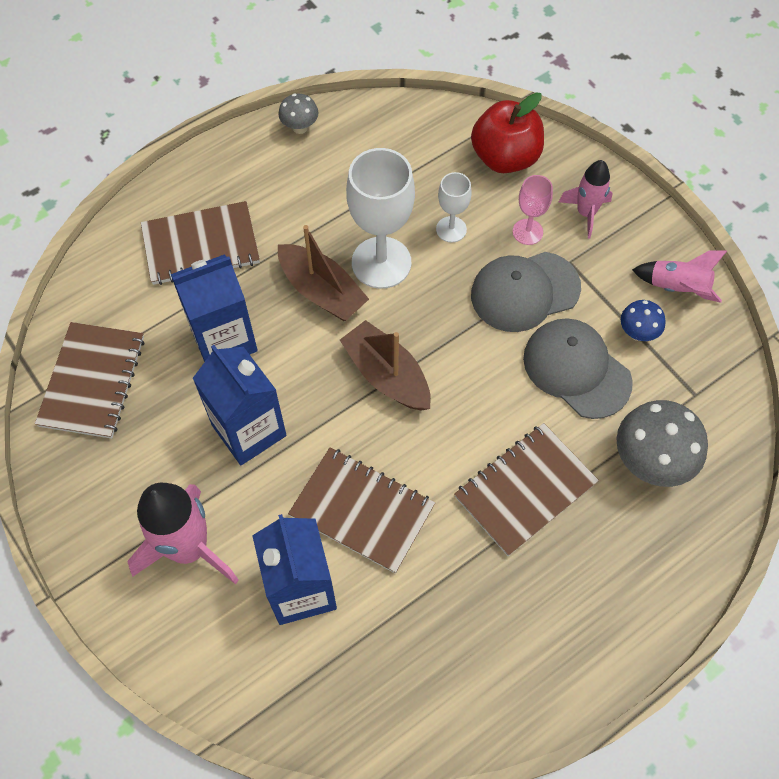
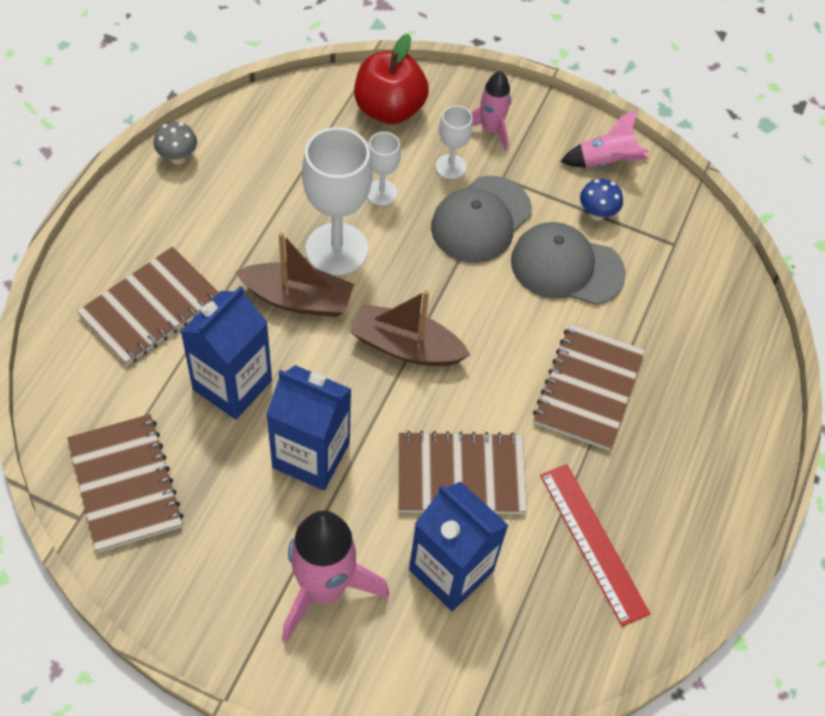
camera: 35 degrees left, 5 degrees down
(440, 631) = (593, 542): none -> red ruler
(527, 232) = (450, 167): pink goblet -> white goblet
(650, 462) = (673, 316): grey mushroom -> none

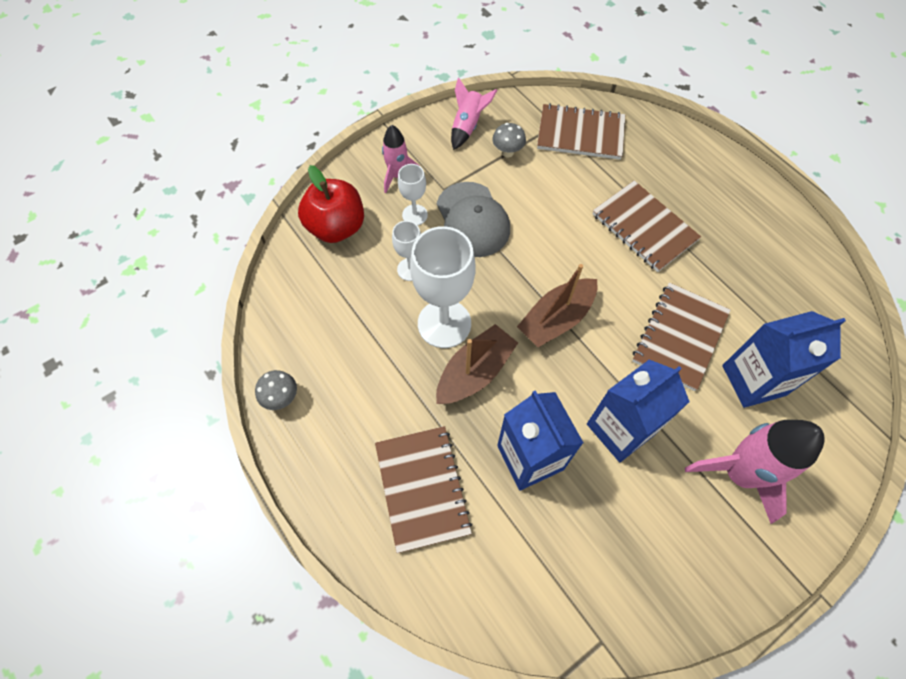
camera: 55 degrees left, 5 degrees up
(125, 484) = (585, 587): brown notebook -> brown notebook (580, 134)
(566, 267) = (541, 190): grey cap -> none
(593, 542) = (763, 284): red ruler -> none
(597, 214) = (507, 152): blue mushroom -> grey mushroom

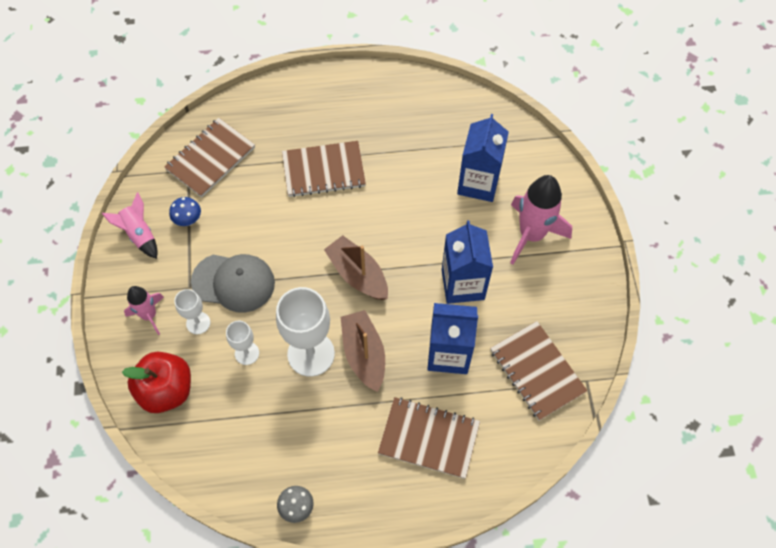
camera: 60 degrees left, 0 degrees up
(507, 152) = (188, 220): grey mushroom -> blue mushroom
(556, 319) = (358, 274): brown boat -> brown boat turned 150 degrees clockwise
(679, 337) = (421, 205): brown notebook -> brown notebook (537, 371)

